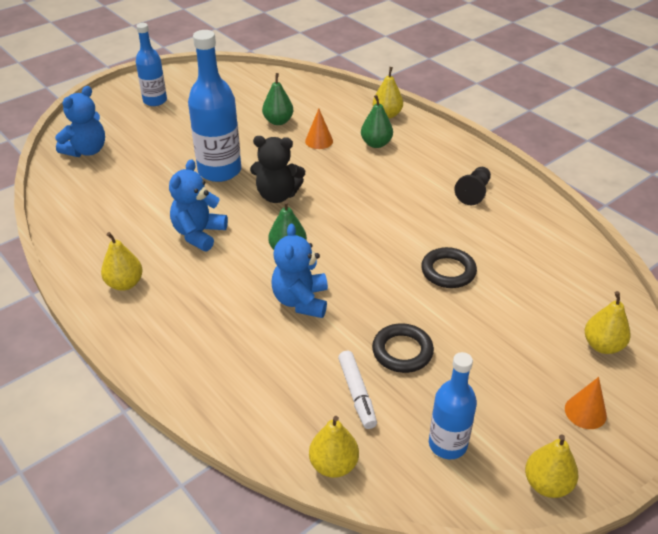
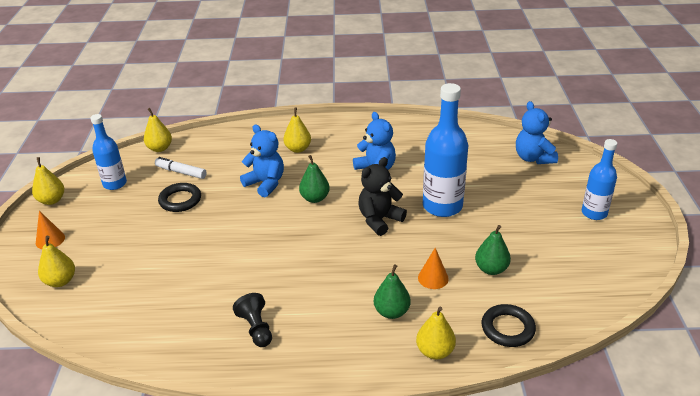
camera: 130 degrees right, 5 degrees down
(125, 284) = (360, 133): yellow pear -> yellow pear (298, 149)
(448, 271) = (204, 256): black ring -> black ring (507, 328)

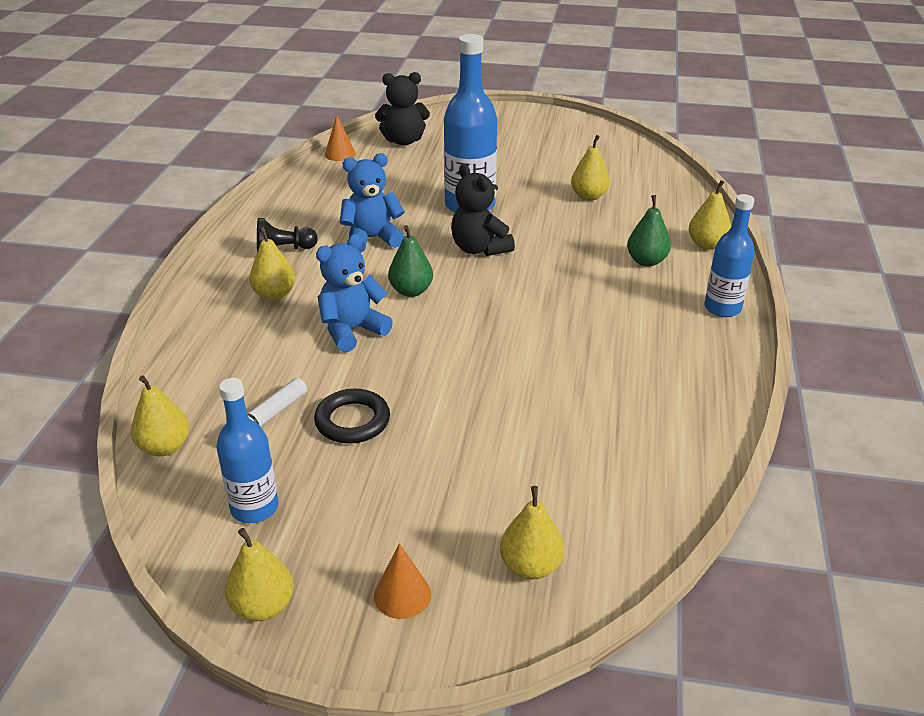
camera: 80 degrees left, 0 degrees up
(256, 328) = (665, 357): black pawn -> black pawn (283, 250)
(433, 278) = (596, 230): orange cone -> orange cone (340, 154)
(491, 269) = (589, 196): green pear -> yellow pear
(507, 328) = (677, 203): black ring -> none
(533, 158) = (403, 141): blue teddy bear -> black teddy bear
(594, 213) = (516, 131): blue bottle -> blue bottle (722, 308)

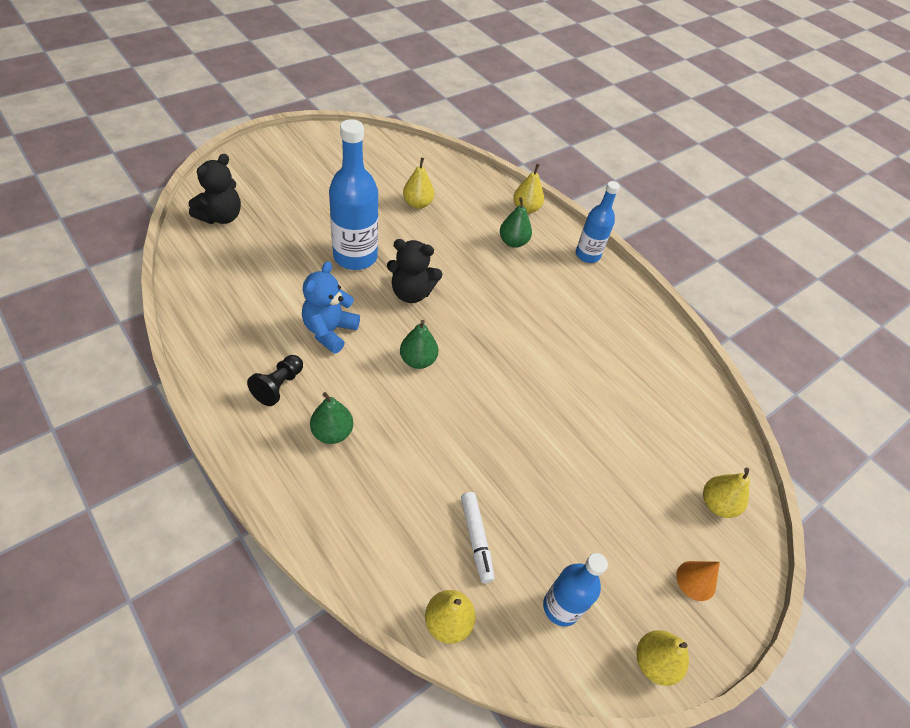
camera: 55 degrees left, 15 degrees up
(274, 295) = (332, 432): yellow pear -> green pear
(340, 154) = (185, 259): orange cone -> none
(352, 331) = (427, 422): blue teddy bear -> none
(352, 421) = (523, 492): black ring -> none

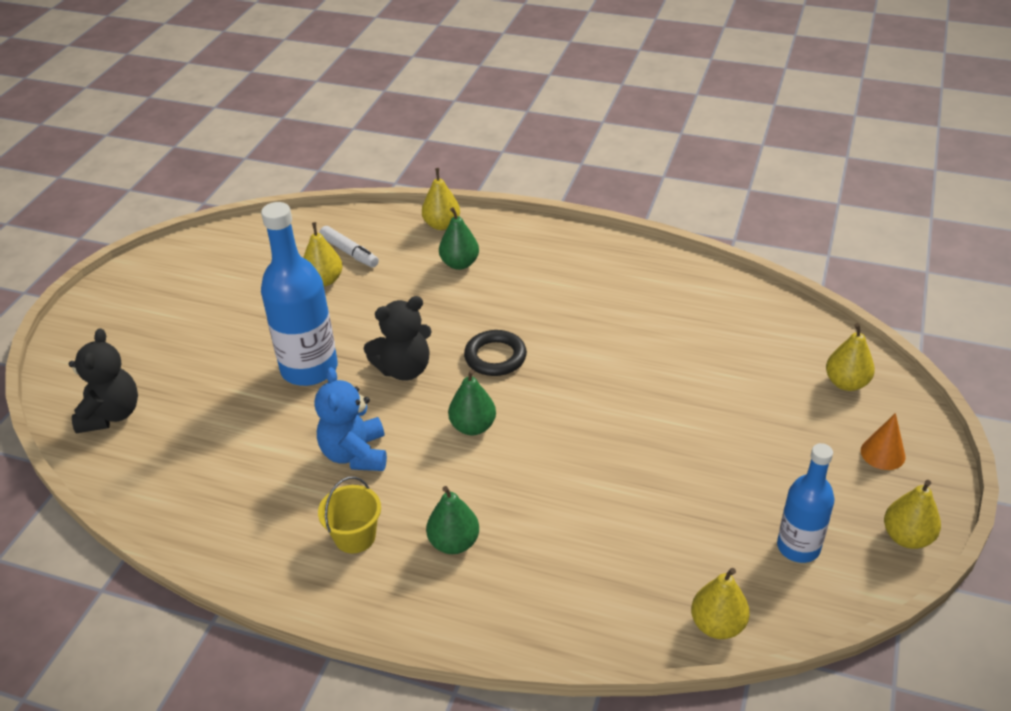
camera: 25 degrees left, 10 degrees down
(278, 386) = (355, 536): black pawn -> yellow bucket
(476, 539) = (677, 543): white marker -> white marker (349, 252)
(477, 321) = (495, 357): none -> black ring
(587, 255) = (543, 236): blue bottle -> none

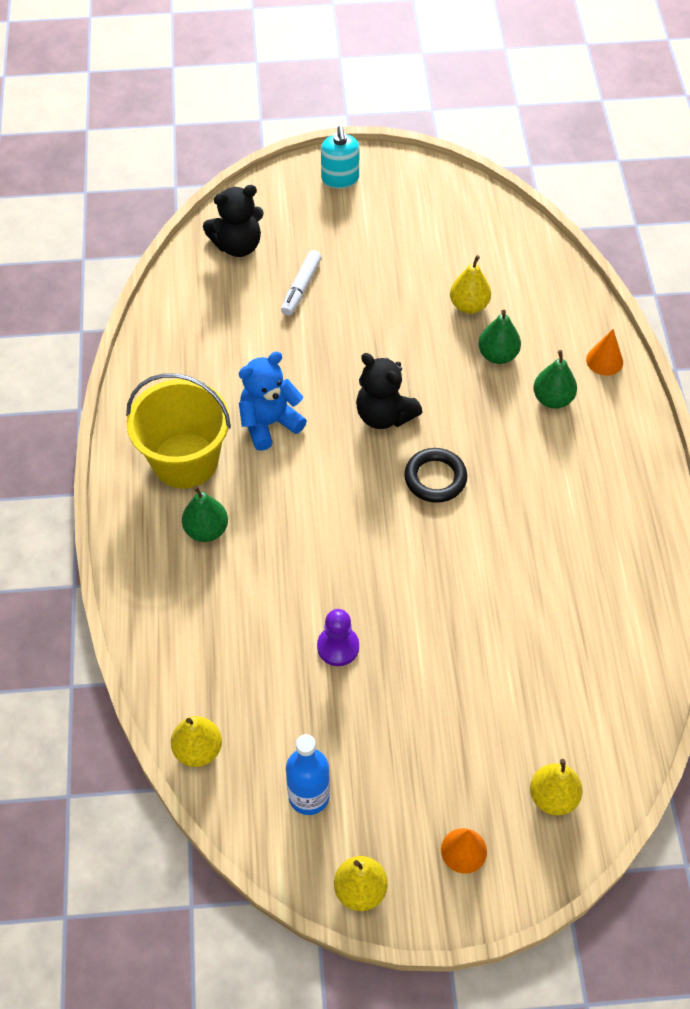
camera: 65 degrees right, 15 degrees up
(101, 317) = (340, 178): none -> turquoise soap dispenser
(309, 369) = (351, 347): blue bottle -> none
(349, 252) = (519, 306): white marker -> white marker (301, 287)
(355, 536) = (185, 461): yellow bucket -> yellow bucket, size x1.88
(442, 225) = (604, 360): yellow pear -> orange cone
(473, 427) = (339, 494): green pear -> green pear (497, 355)
(643, 477) = (338, 647): none -> purple pawn

